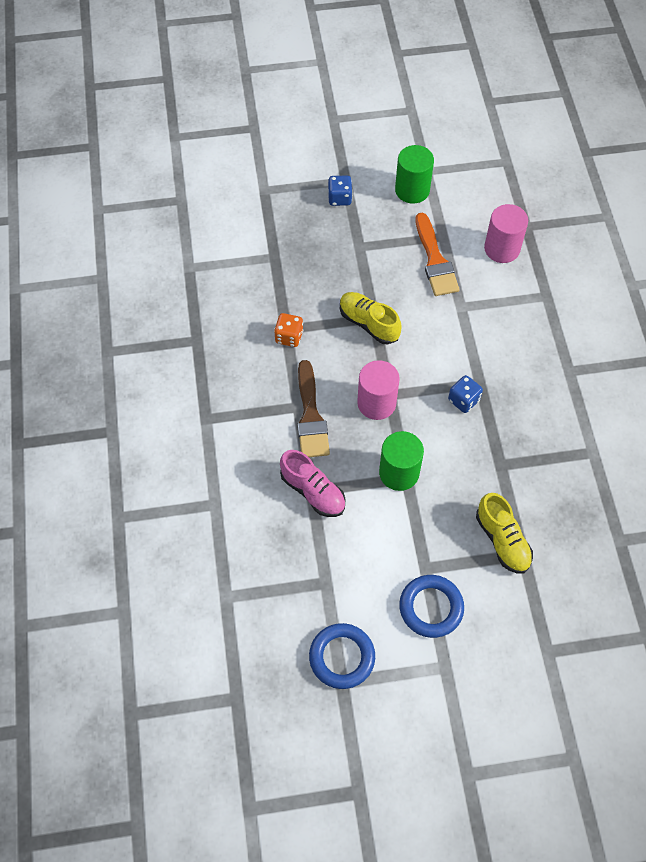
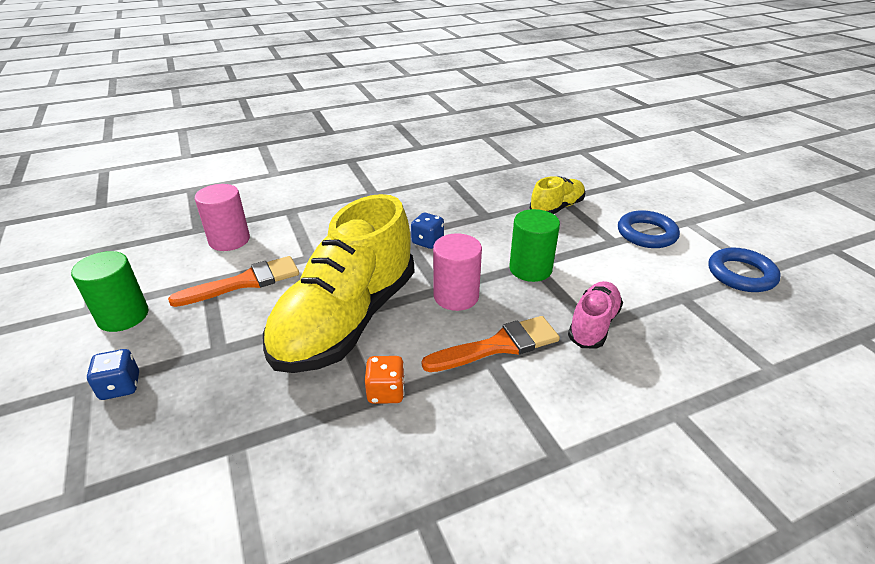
camera: 105 degrees left, 25 degrees down
(310, 416) = (498, 346): brown brush -> orange brush
(368, 323) = (347, 320): yellow shoe -> yellow shoe, size x2.12

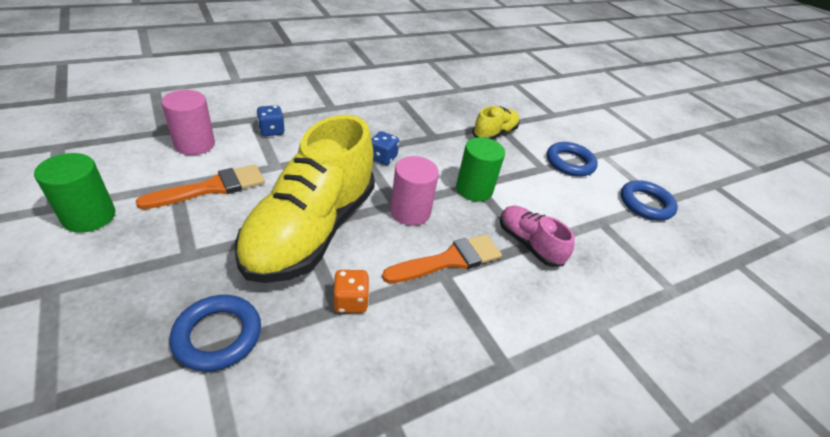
camera: 10 degrees left, 5 degrees up
(120, 386) = (89, 290): blue dice -> blue dice (271, 131)
(244, 429) = (218, 335): none -> blue ring
(593, 325) = (529, 244): pink shoe -> pink shoe turned 60 degrees counterclockwise

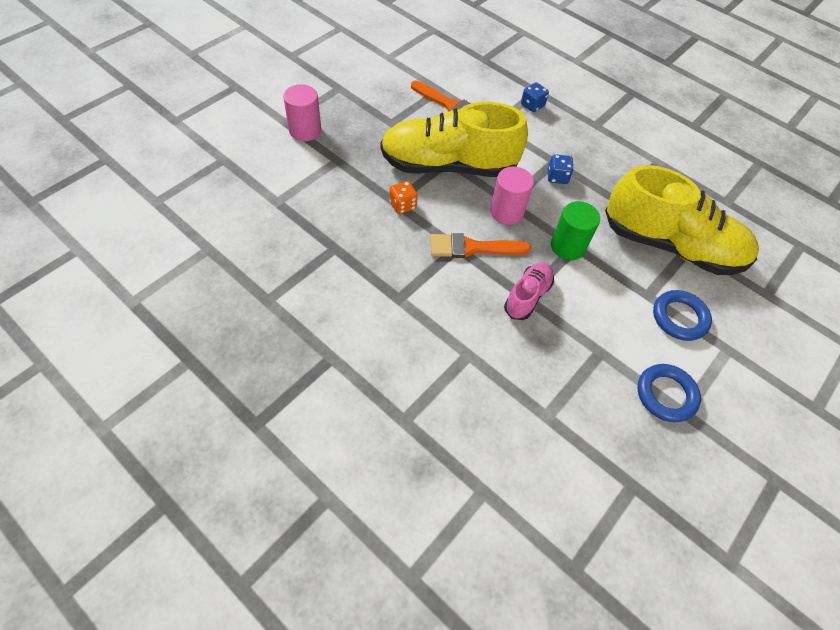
camera: 70 degrees right, 15 degrees up
(89, 216) = (391, 72): green cylinder -> none
(195, 144) = (483, 78): pink cylinder -> pink cylinder (305, 130)
(218, 335) = (347, 159): blue ring -> none
(449, 260) = (472, 248): orange brush -> orange brush turned 135 degrees clockwise
(494, 133) = (671, 245): yellow shoe -> yellow shoe, size x2.12

